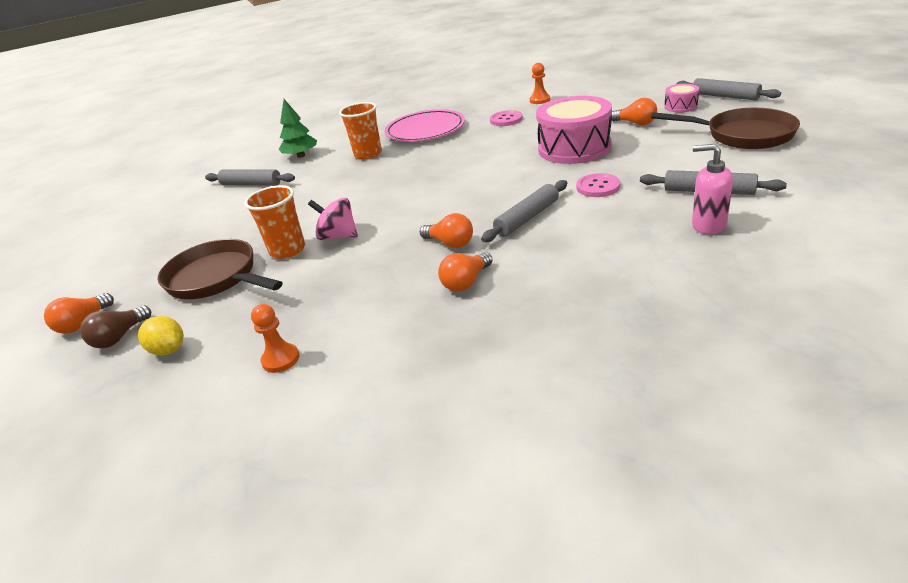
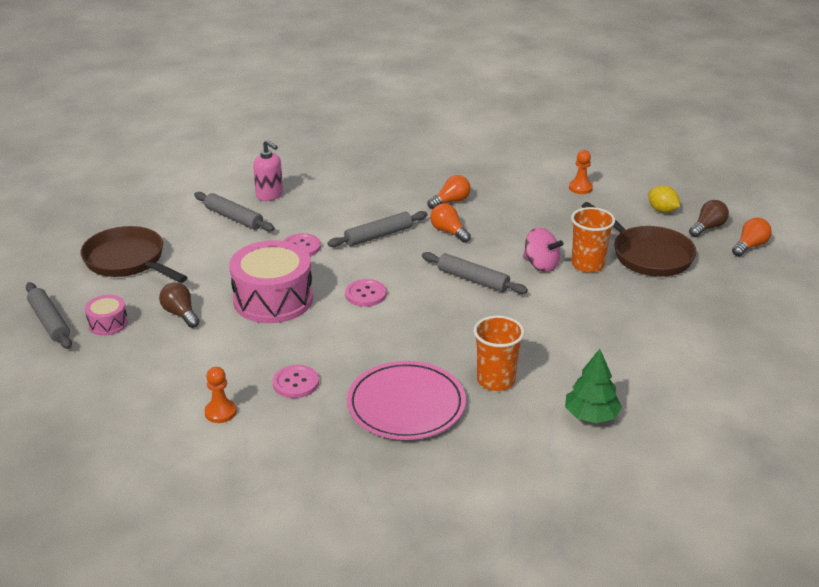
camera: 170 degrees left, 0 degrees up
(251, 184) = (652, 376): grey rolling pin -> grey rolling pin (473, 280)
(498, 171) = (365, 294): none -> pink button
(636, 123) = (181, 314): orange light bulb -> brown light bulb

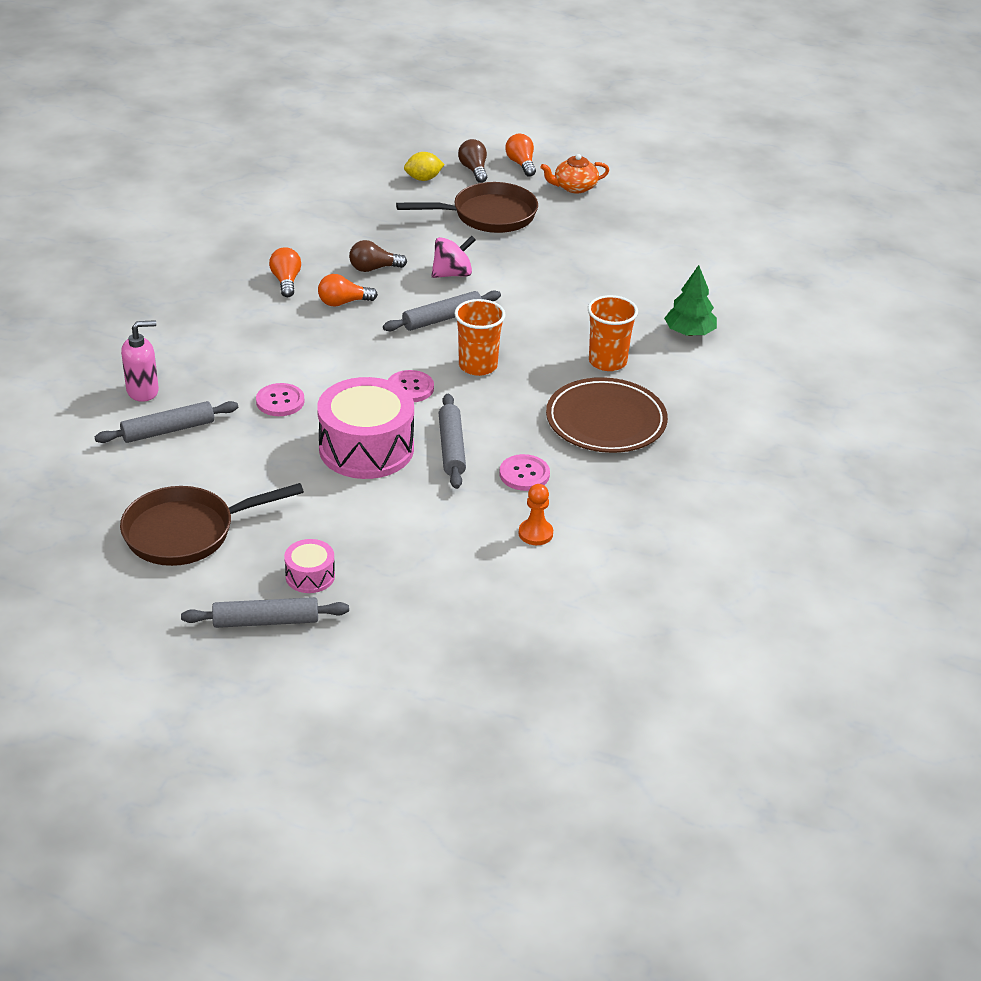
camera: 65 degrees left, 5 degrees up
(181, 314) = (338, 518): brown light bulb -> brown light bulb (373, 268)
(378, 236) = (308, 346): grey rolling pin -> grey rolling pin (452, 448)
(406, 405) = (606, 421): pink plate -> brown plate
(580, 188) = (339, 202): orange pawn -> none
(588, 264) = (475, 250): orange cup -> orange cup (478, 366)
(751, 283) = (574, 187): none -> orange teapot

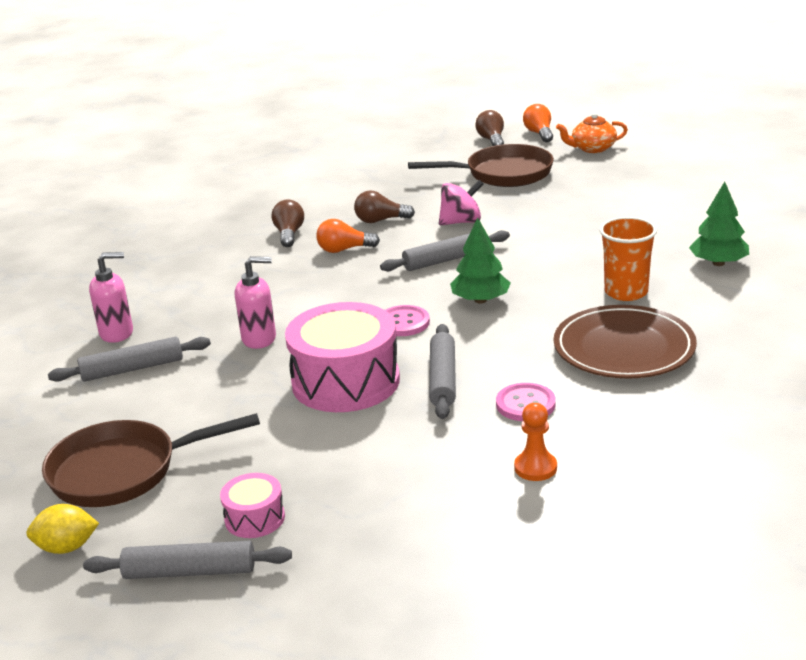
camera: 10 degrees right, 10 degrees down
(280, 401) = (259, 339): pink button -> pink soap dispenser
(286, 281) = (289, 234): orange light bulb -> brown light bulb
(423, 179) = (441, 149): yellow lemon -> yellow lemon (67, 547)
(478, 366) = (480, 300): orange cup -> green tree

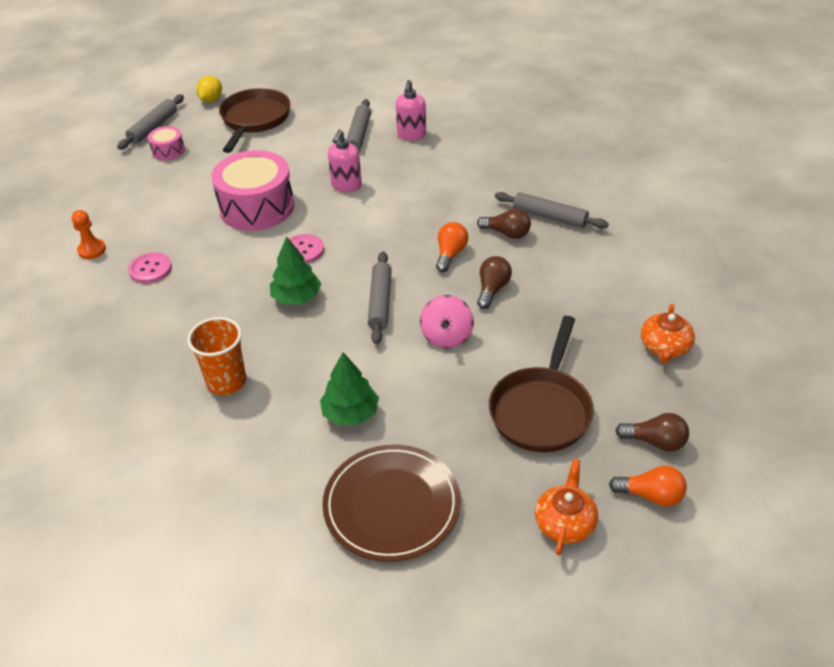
camera: 115 degrees right, 15 degrees up
(392, 153) = (664, 347): none -> orange teapot
(443, 379) = (215, 245): grey rolling pin -> grey rolling pin (549, 217)
(624, 348) = (157, 341): brown plate -> brown plate (392, 505)
(718, 263) = (210, 469): green tree -> green tree (350, 413)

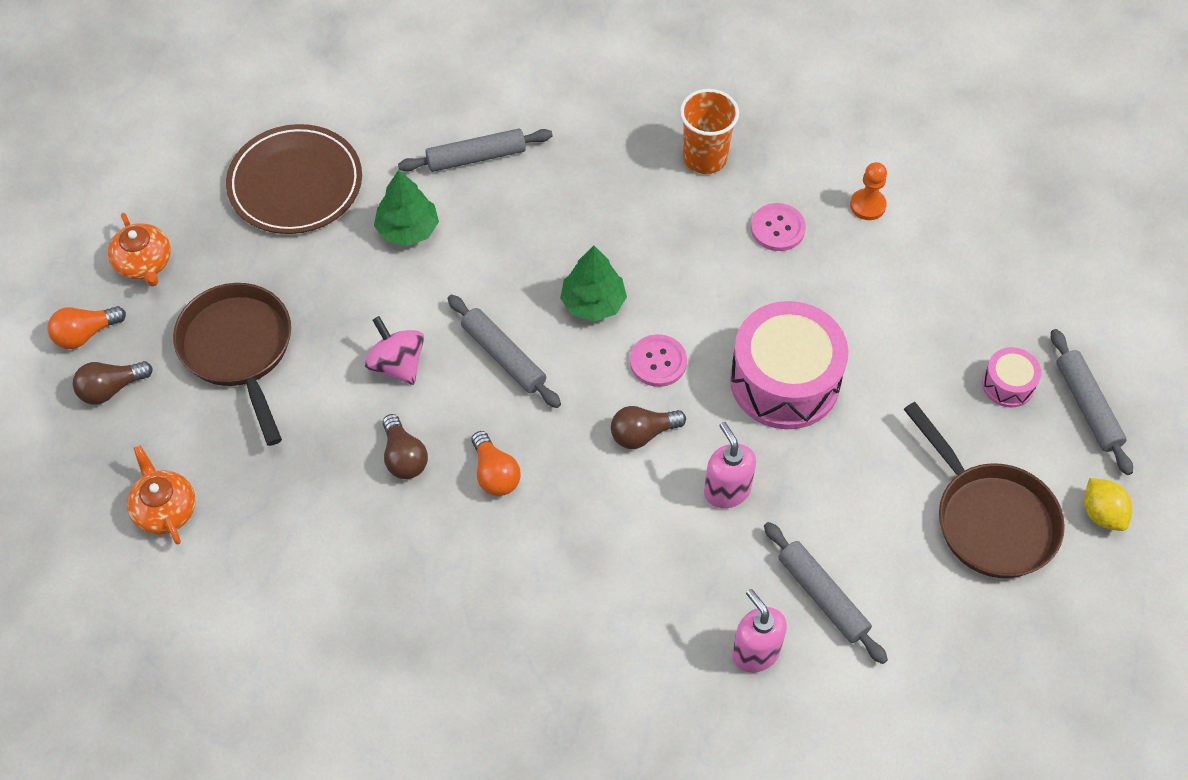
camera: 135 degrees right, 15 degrees up
(226, 381) = (548, 181): orange cup -> orange cup (705, 158)
(507, 233) = (460, 555): brown light bulb -> brown light bulb (642, 434)
(549, 217) = (432, 623): grey rolling pin -> grey rolling pin (476, 157)

